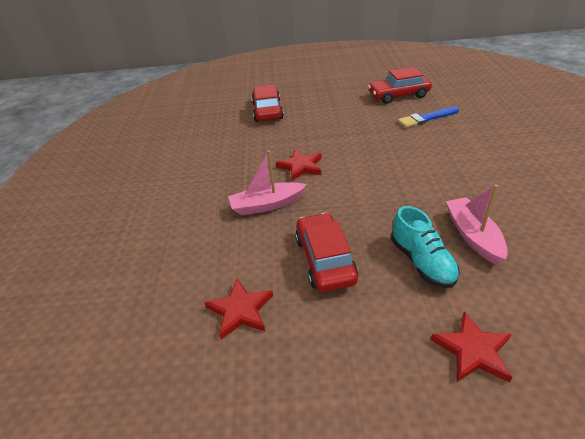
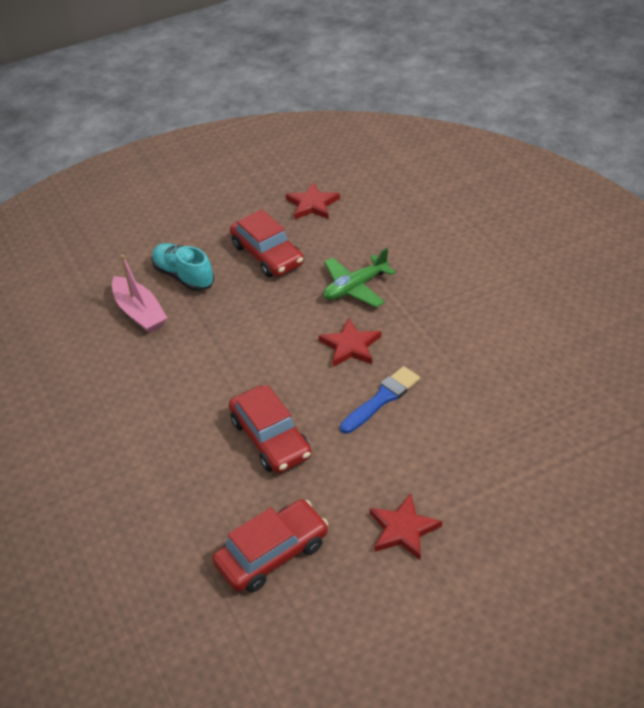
camera: 155 degrees right, 5 degrees up
(267, 111) = (478, 443): red car -> red car (270, 438)
(267, 205) = (355, 287): pink boat -> green plane
(426, 118) = (210, 493): blue brush -> blue brush (382, 399)
(473, 350) = (140, 230): red star -> red star (403, 529)

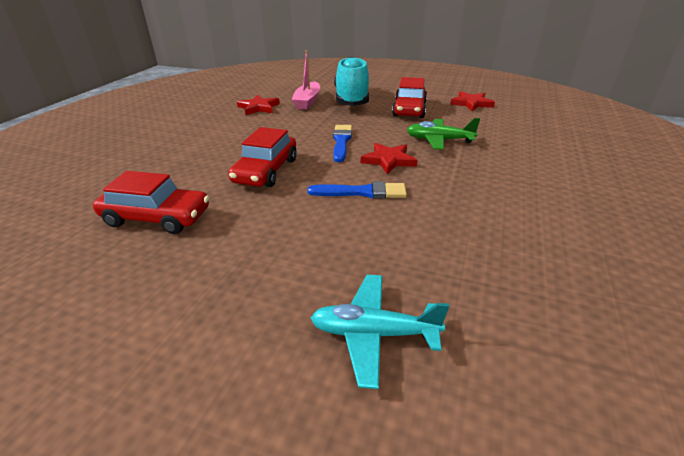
camera: 45 degrees right, 10 degrees down
(183, 276) = (351, 99): turquoise shoe -> turquoise shoe, size x1.53
(275, 351) = (341, 141): none -> blue brush
(403, 529) = (240, 265): red star -> red star (258, 107)
(538, 499) = (373, 333): none -> turquoise plane

